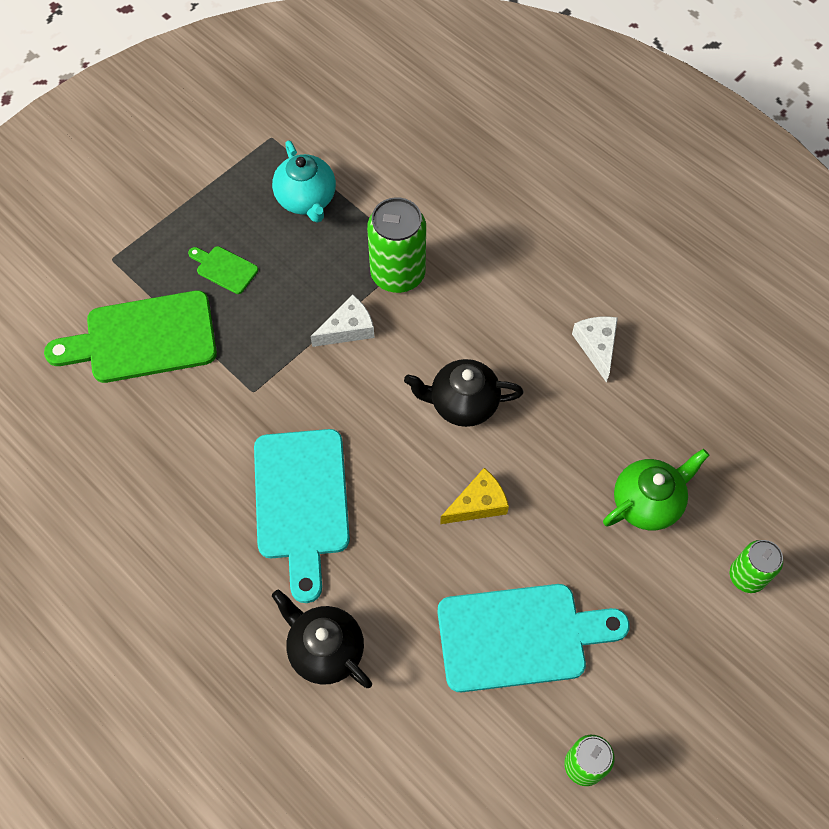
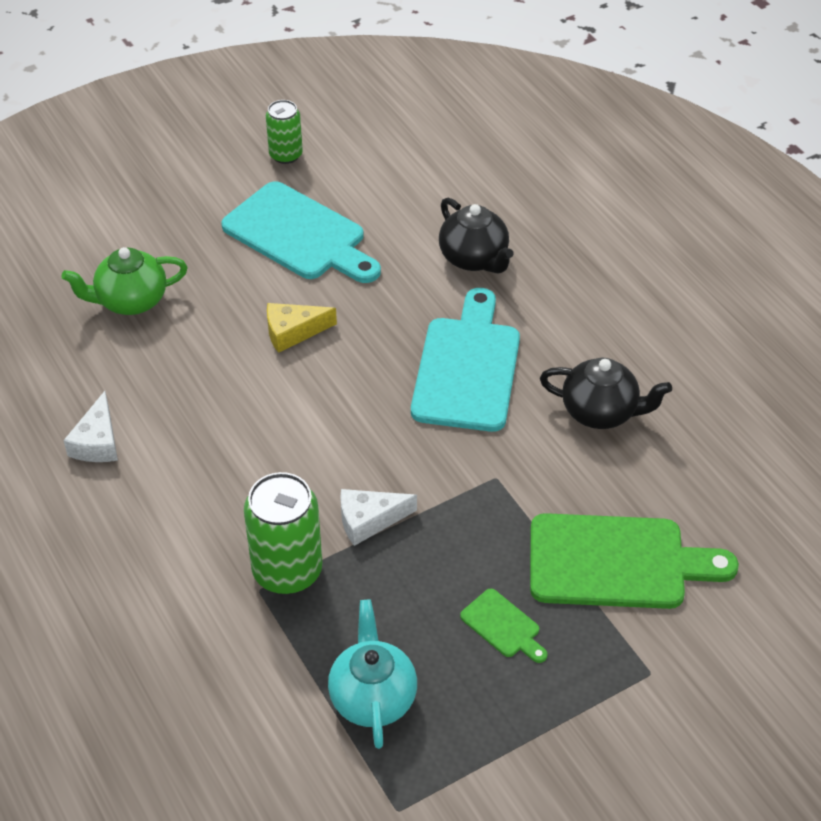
camera: 165 degrees left, 15 degrees down
(462, 403) = (270, 418): black teapot -> black teapot (600, 412)
(520, 636) = (299, 235): turquoise cutting board -> turquoise cutting board turned 150 degrees counterclockwise
(746, 576) = (77, 234): green can -> none

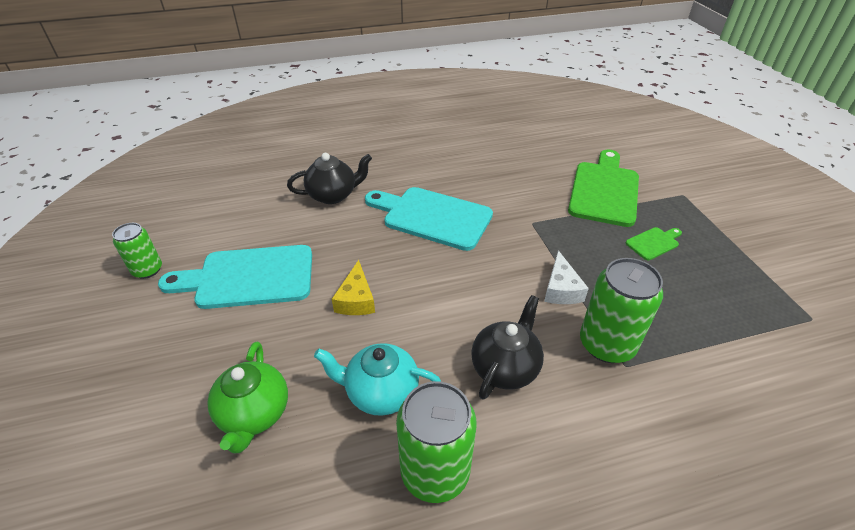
camera: 75 degrees left, 5 degrees down
(97, 442) = (435, 472): white cheese -> green can
(299, 235) = (249, 277): turquoise cutting board -> turquoise cutting board turned 150 degrees counterclockwise
(373, 697) = (721, 315): turquoise teapot -> turquoise teapot (381, 392)
(600, 412) = (488, 173): black teapot -> black teapot (505, 367)

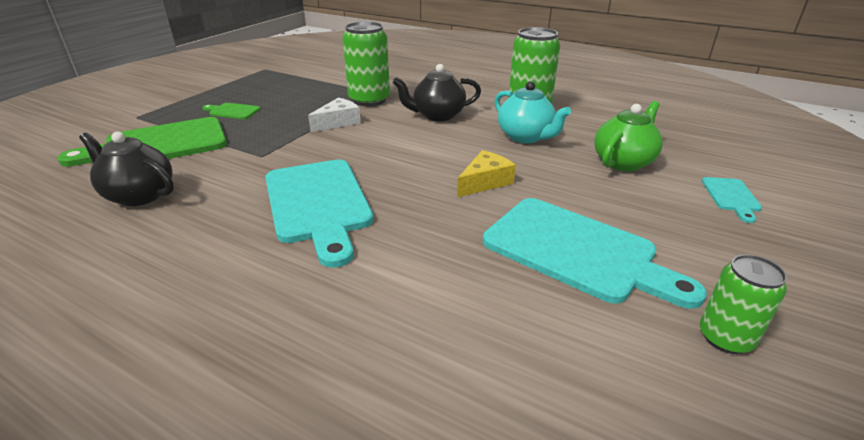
camera: 135 degrees left, 10 degrees down
(132, 422) = (731, 197): none -> turquoise cutting board
(333, 195) = (370, 298): black teapot -> black teapot (139, 195)

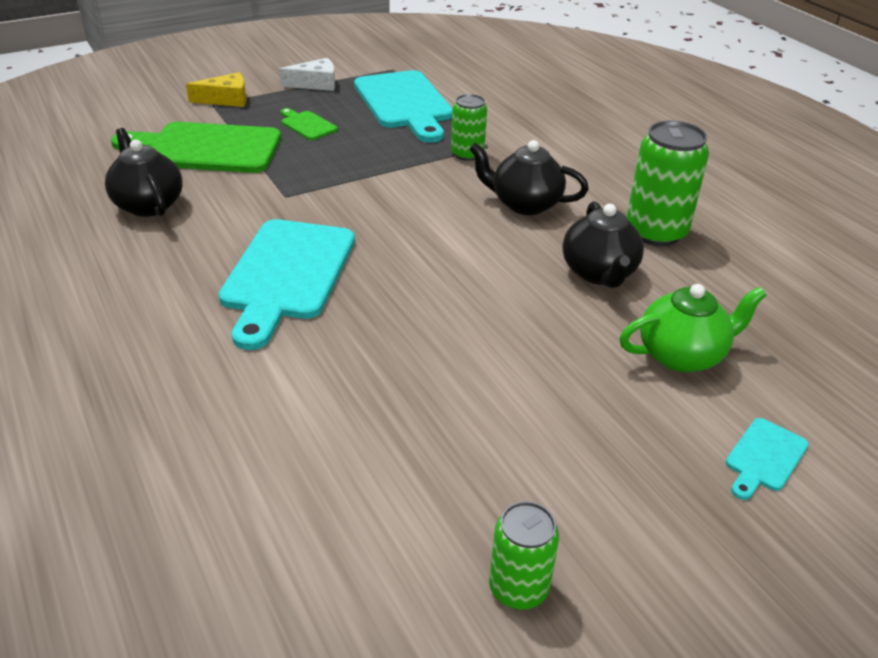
camera: 30 degrees right, 5 degrees up
(338, 122) = (401, 176): white cheese -> white cheese (315, 84)
(369, 100) = (467, 154): green can -> green can, size x0.60
(485, 182) = (478, 315): yellow cheese -> yellow cheese (226, 99)
(525, 137) = (599, 273): turquoise teapot -> black teapot
(576, 251) = (481, 435): turquoise cutting board -> turquoise cutting board (405, 103)

